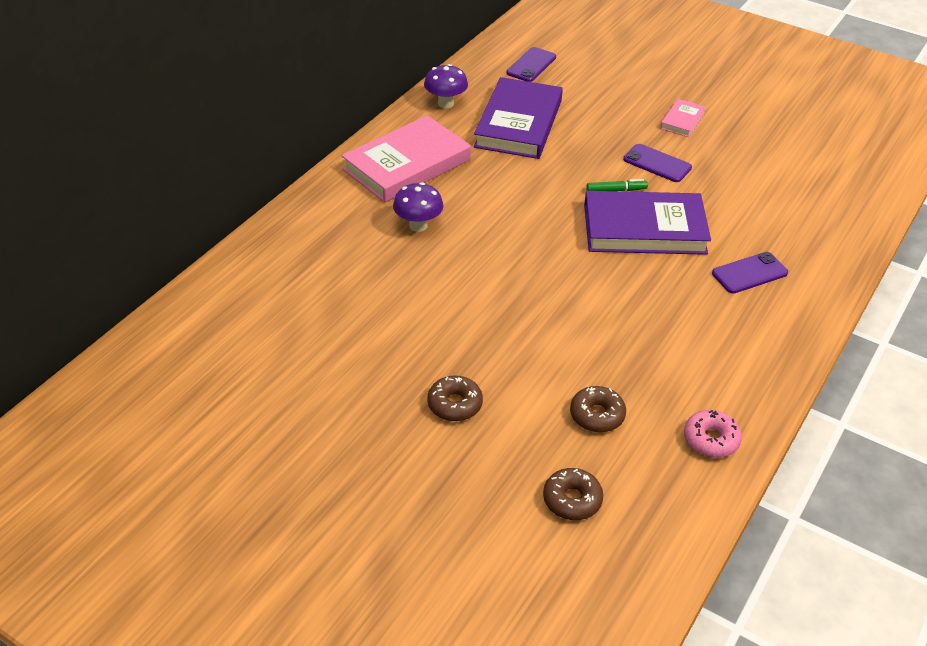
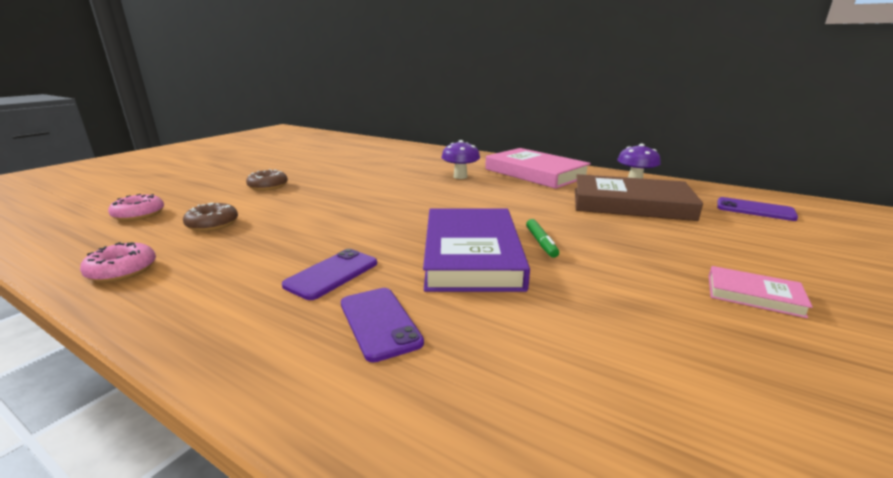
camera: 90 degrees right, 20 degrees down
(518, 124) = (630, 204): purple book -> brown book
(572, 500) = (139, 214): brown donut -> pink donut
(657, 163) = (616, 269): purple phone -> purple phone (332, 274)

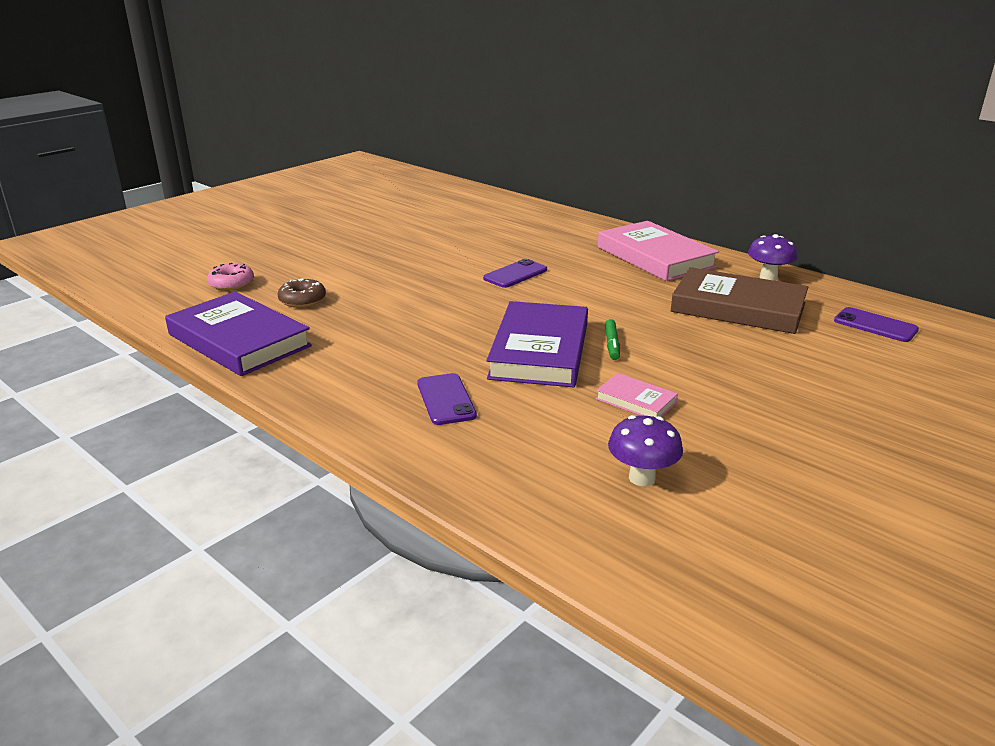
camera: 10 degrees right, 5 degrees up
(122, 271) = (239, 340): pink donut -> purple book
(268, 186) = (350, 257): brown donut -> none
(332, 274) = (412, 358): purple phone -> purple phone (515, 274)
(460, 176) = (563, 257): purple mushroom -> purple mushroom (642, 478)
(754, 295) = (774, 408): pink book -> pink book (636, 401)

